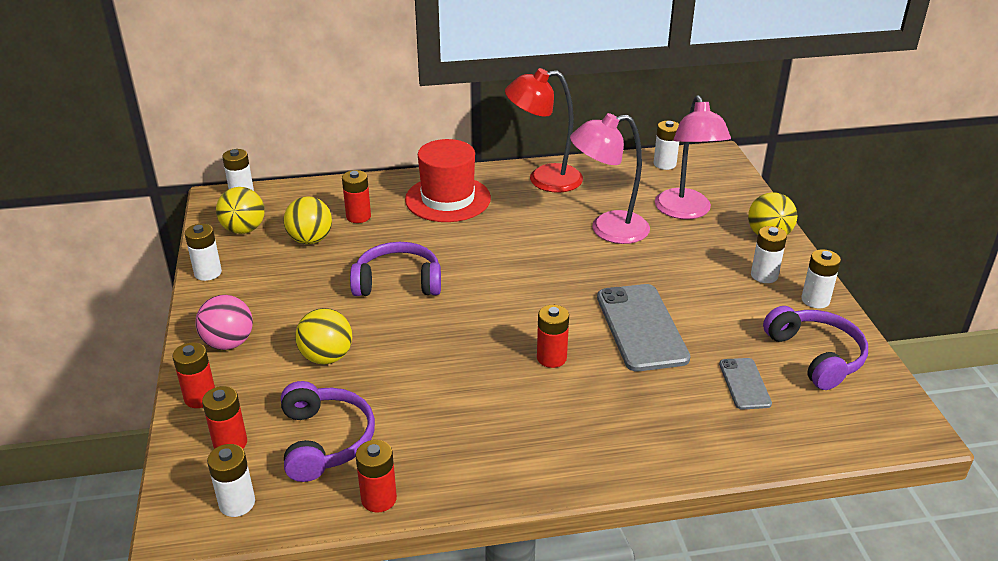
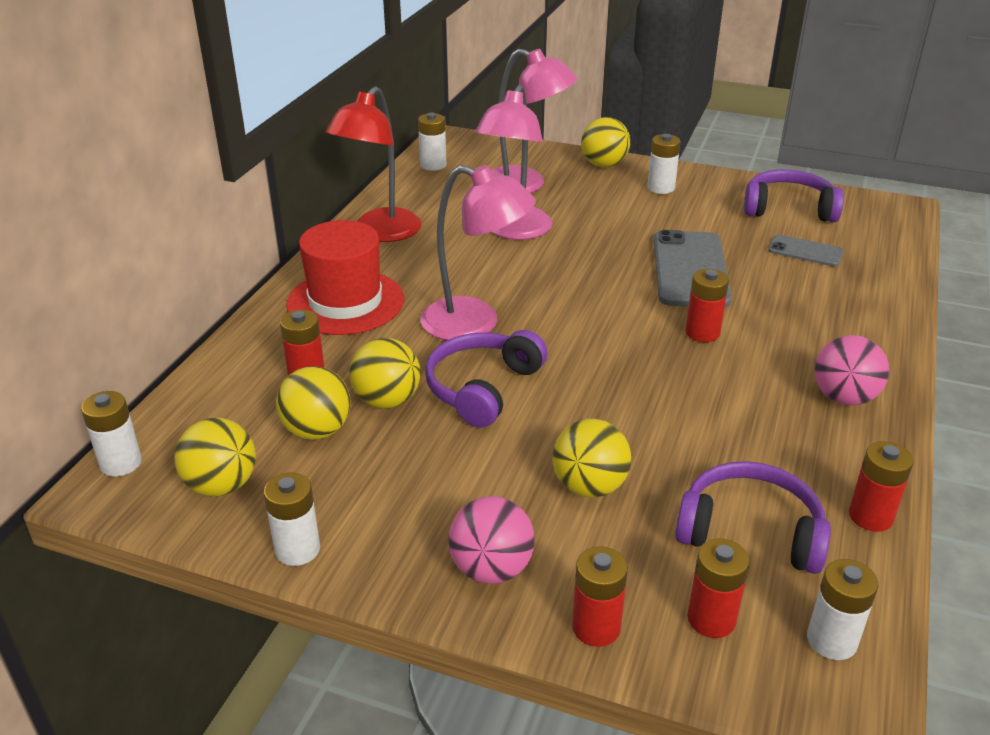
camera: 60 degrees left, 0 degrees up
(357, 252) = (387, 400): none -> yellow ball
(469, 255) = (475, 323): none -> pink lamp
(524, 455) = (844, 397): none -> pink ball
(641, 327) = (690, 270): grey phone -> grey phone turned 75 degrees clockwise
(815, 300) = (714, 181): white battery -> none

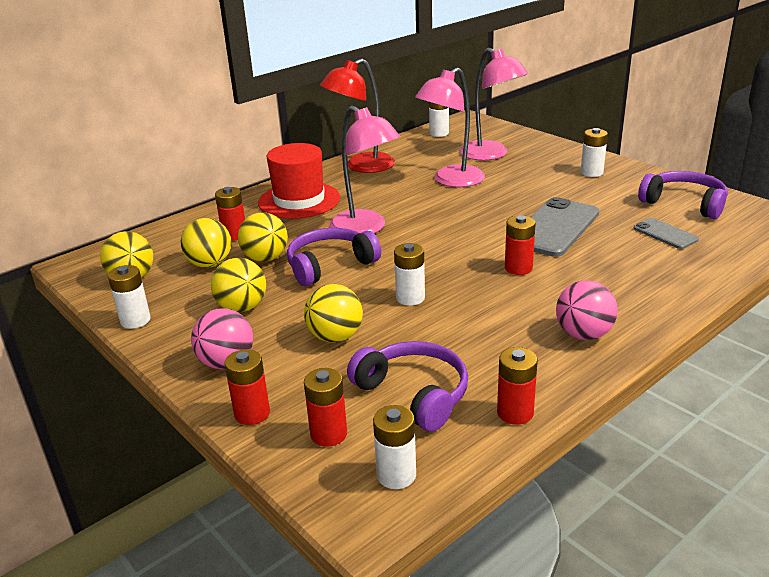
camera: 30 degrees right, 5 degrees down
(121, 463) = (96, 254): white battery -> white battery (410, 298)
(604, 164) = (563, 151): yellow ball -> yellow ball (242, 307)

